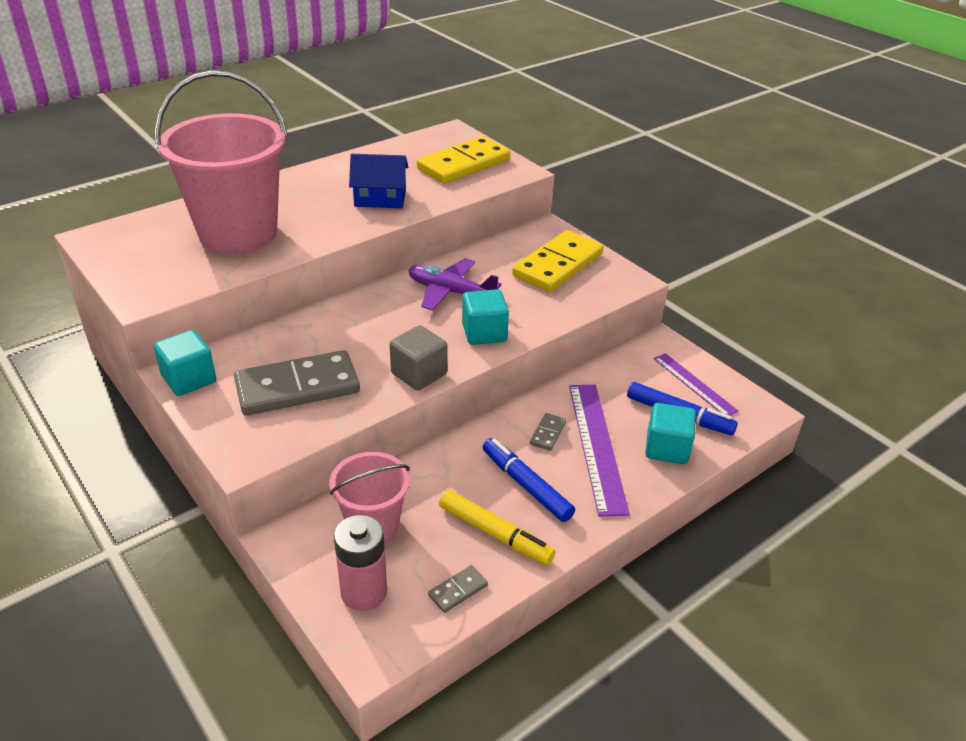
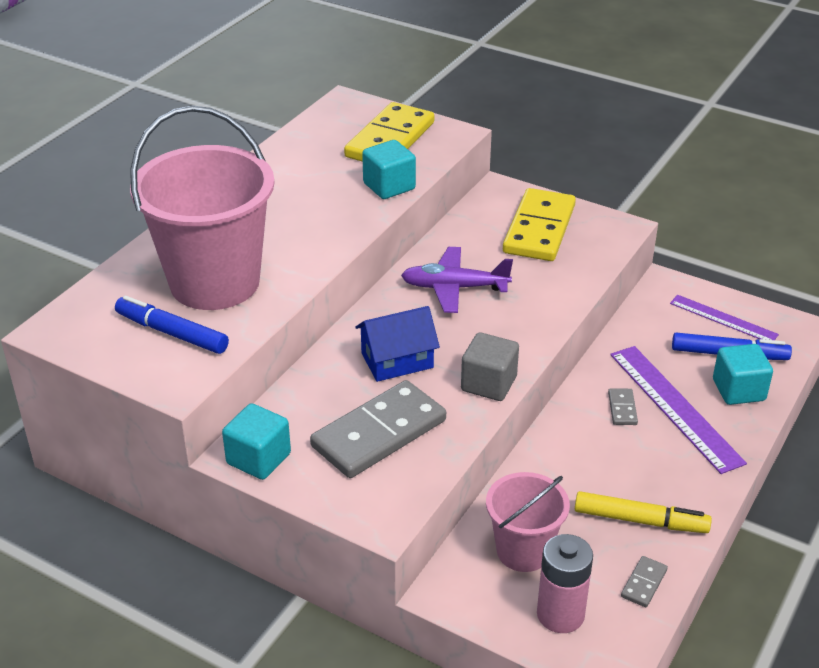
camera: 20 degrees left, 0 degrees up
(380, 198) = (334, 202): blue house -> blue house (397, 360)
(484, 333) = (520, 322): turquoise cube -> turquoise cube (389, 186)
(526, 485) = (637, 466): blue marker -> blue marker (172, 333)

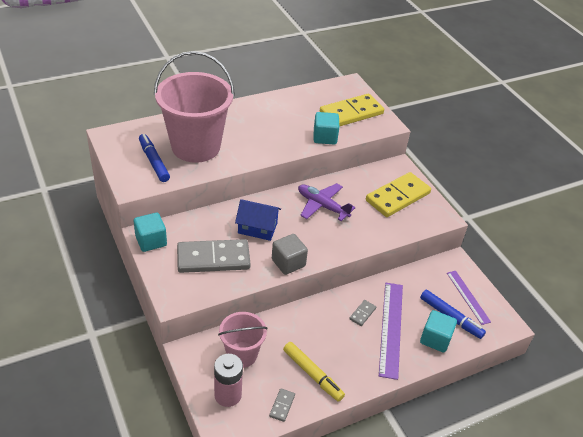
camera: 30 degrees right, 5 degrees up
(643, 583) = (282, 405): grey domino -> grey domino turned 45 degrees counterclockwise

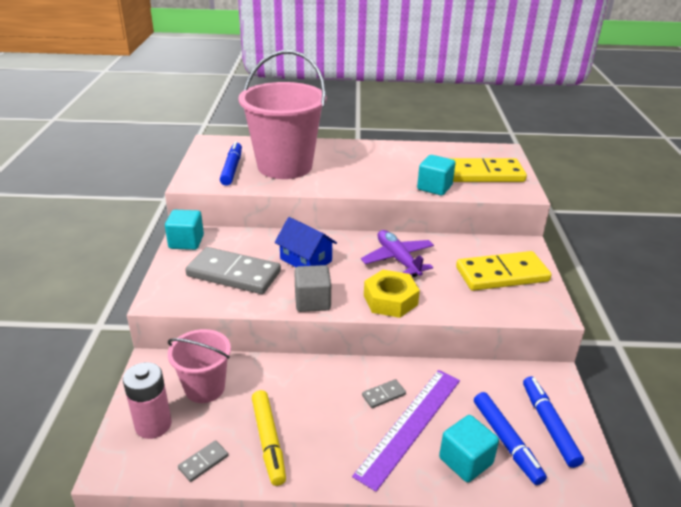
camera: 30 degrees right, 10 degrees down
(339, 243) = (390, 300): none -> yellow nut
(468, 297) = (549, 425): purple ruler -> blue marker

